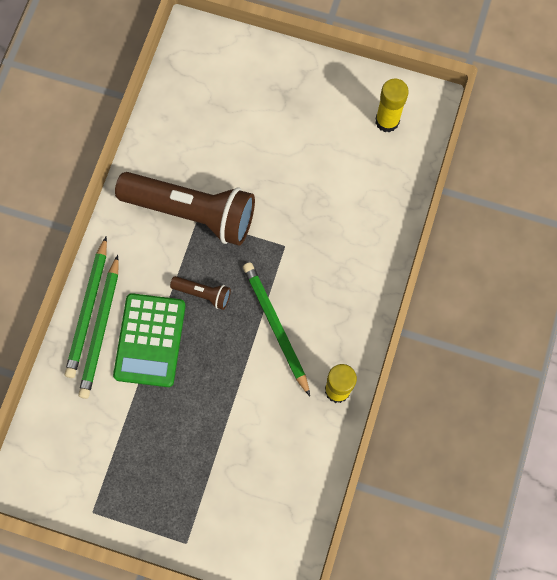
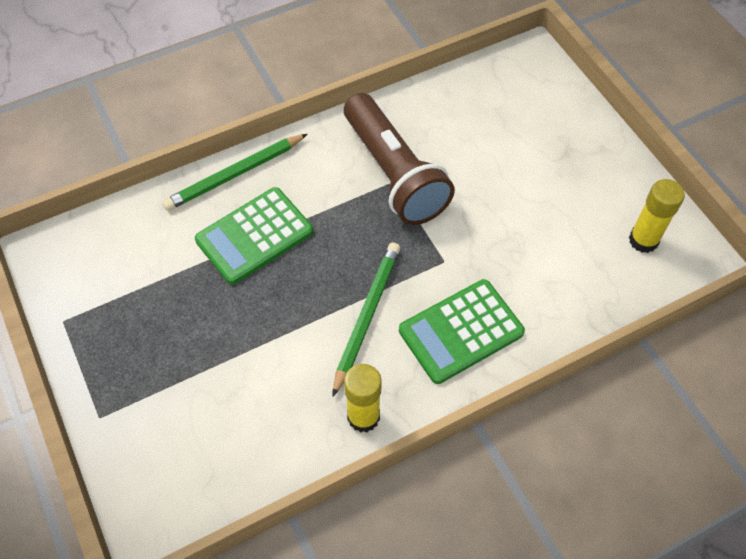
camera: 45 degrees right, 15 degrees down
(101, 329) = (228, 196): green pencil -> none
(203, 294) = (335, 239): brown flashlight -> none
(339, 283) = (461, 331): none -> green calculator

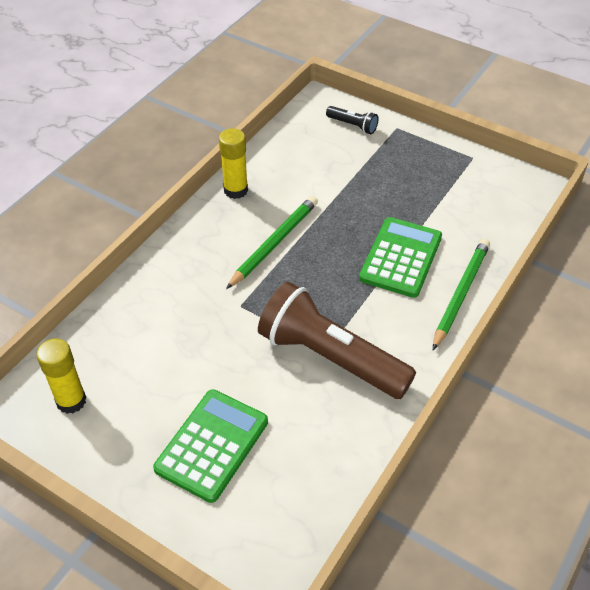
camera: 150 degrees right, 10 degrees down
(147, 451) = (353, 125): none -> black flashlight
(366, 316) = (274, 243): green pencil -> green pencil turned 135 degrees counterclockwise
(461, 331) = (198, 263): green calculator -> green calculator (212, 445)

